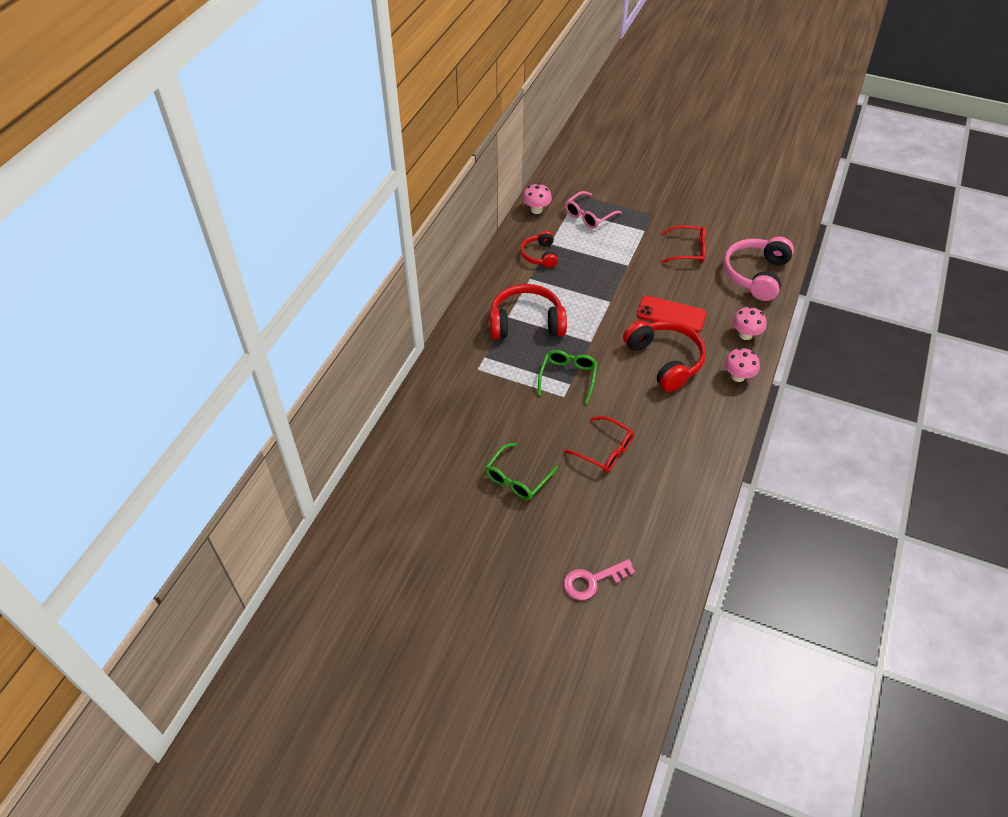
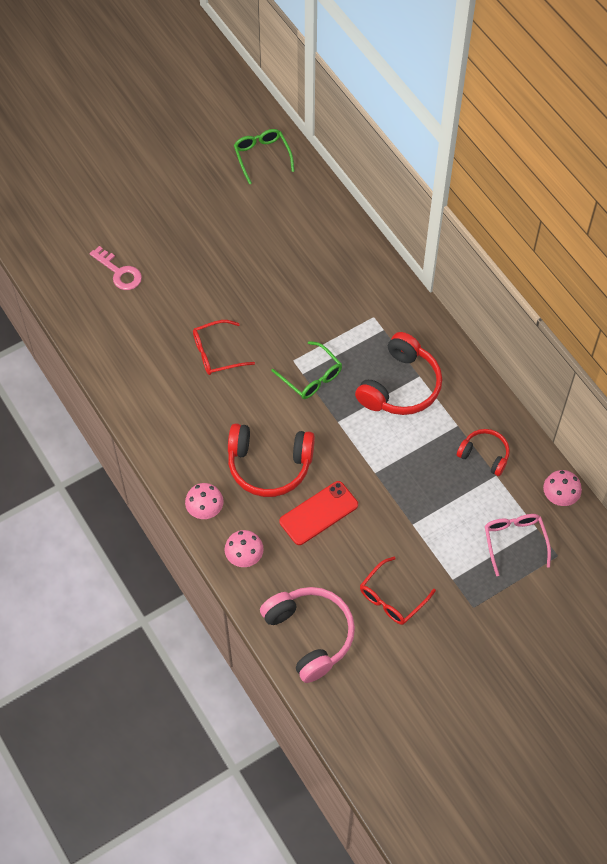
camera: 125 degrees right, 10 degrees up
(517, 478) = (240, 279): green glasses -> green glasses (262, 156)
(592, 581) = (119, 272): pink key -> pink key turned 120 degrees clockwise

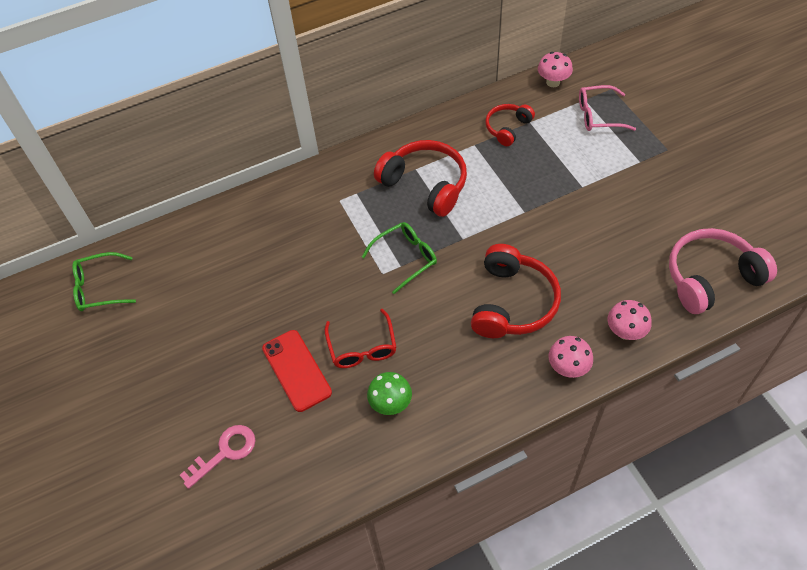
camera: 80 degrees left, 5 degrees down
(165, 379) = (390, 404): none -> green mushroom
(318, 513) = (571, 262): red phone -> red phone (296, 370)
(392, 598) = (663, 208): red glasses -> none

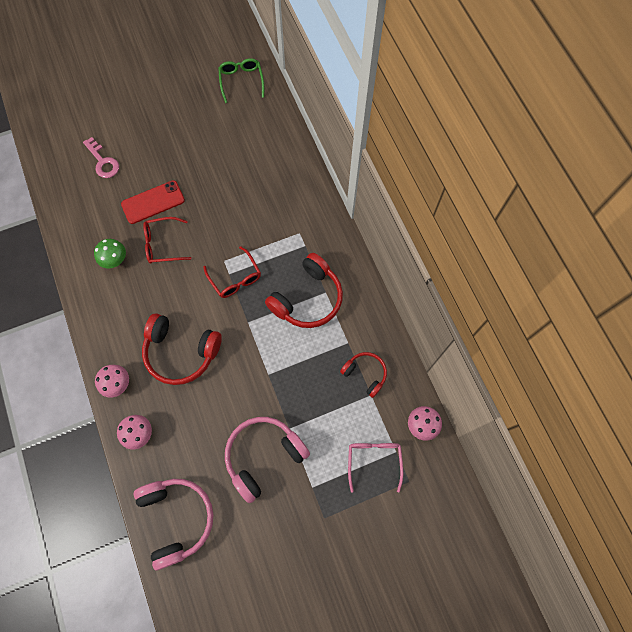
camera: 90 degrees right, 15 degrees up
(406, 258) = (235, 278): green glasses -> red glasses
(618, 206) = (263, 456): none -> pink headphones

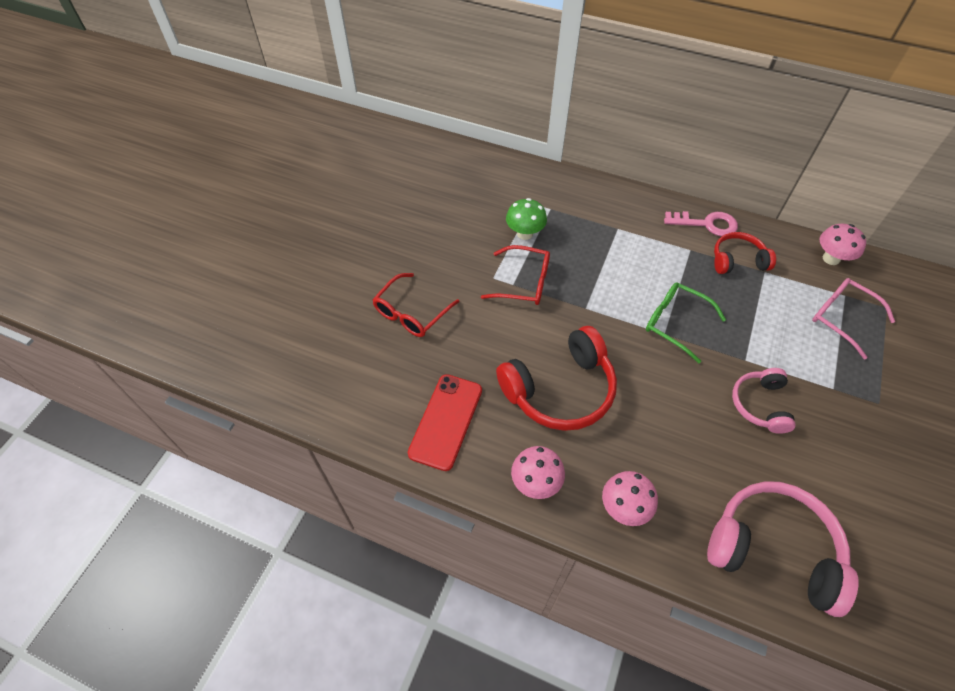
camera: 45 degrees left, 15 degrees down
(103, 161) = (245, 293): pink key -> pink key (706, 224)
(115, 260) = (376, 369): green mushroom -> green mushroom (525, 233)
(153, 202) = (352, 286): red phone -> red phone (446, 421)
(241, 81) = (319, 132): green glasses -> green glasses (675, 323)
(263, 456) = (760, 404): pink headphones -> pink headphones, size x0.58
(308, 299) = (610, 245): red headphones -> none

